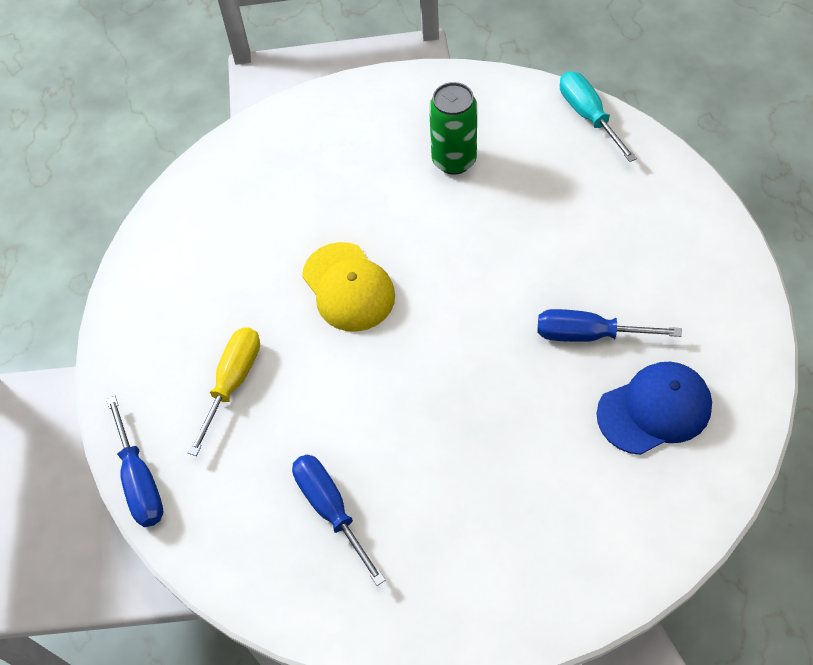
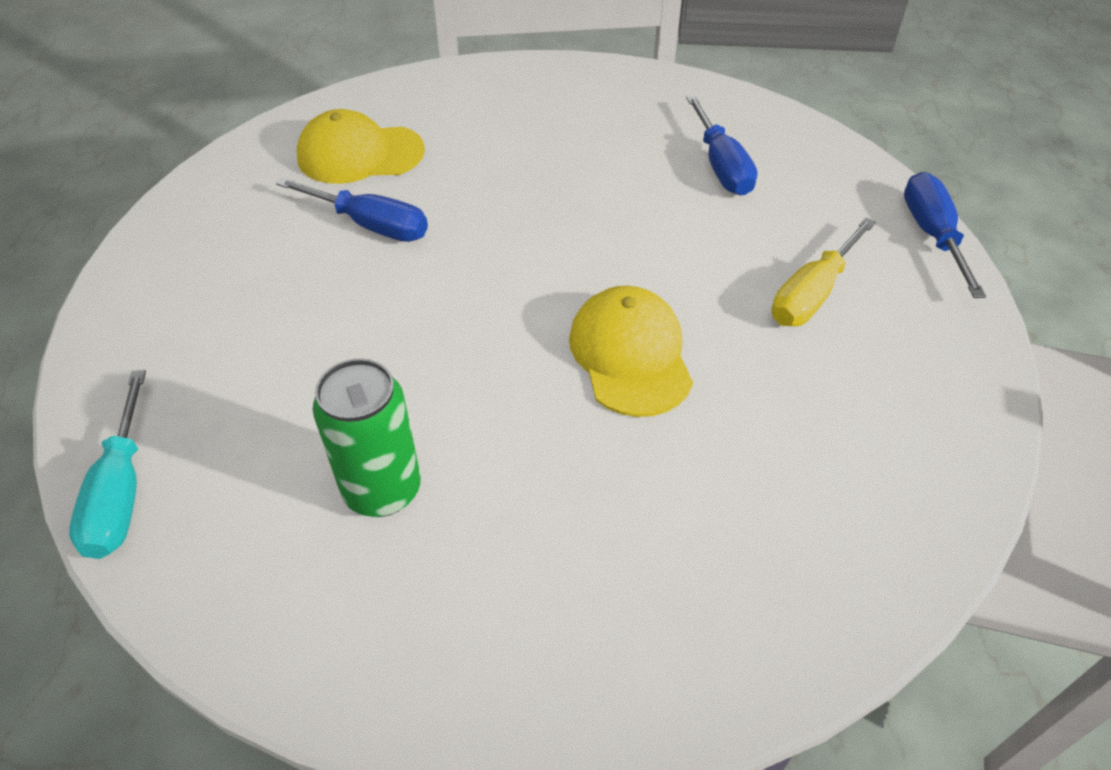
camera: 165 degrees left, 10 degrees down
(654, 409) = (360, 154): blue cap -> yellow cap

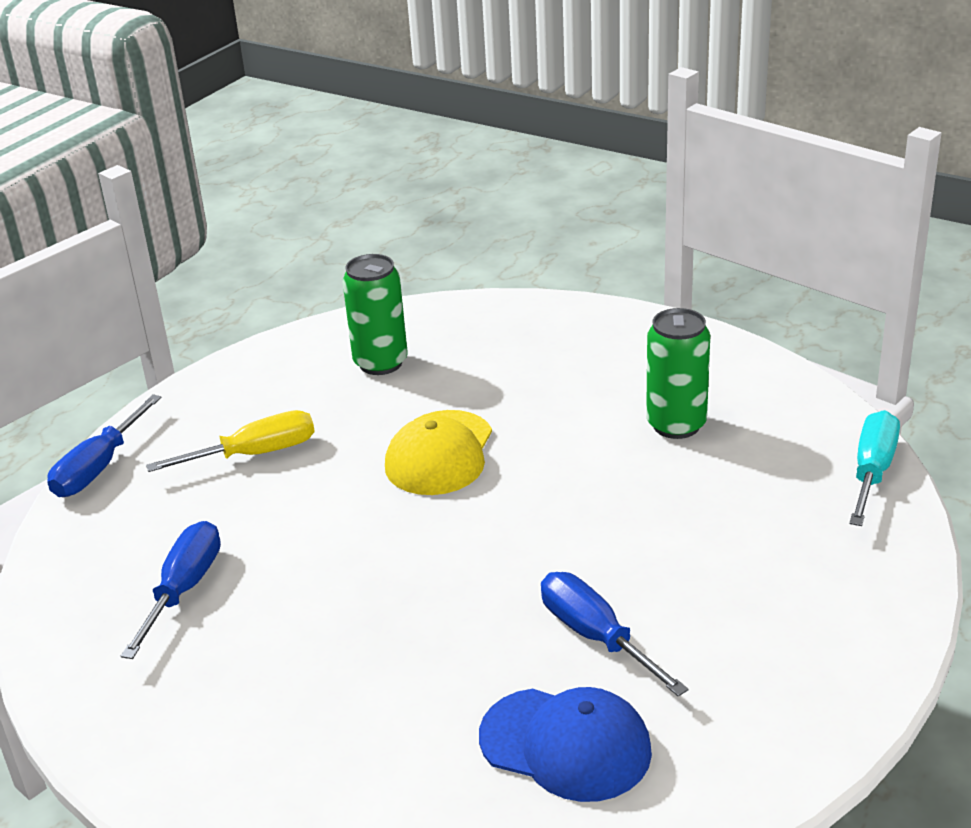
camera: 150 degrees left, 15 degrees down
(360, 154) = (565, 744): yellow cap -> blue cap
(821, 469) = (380, 363): none -> green can

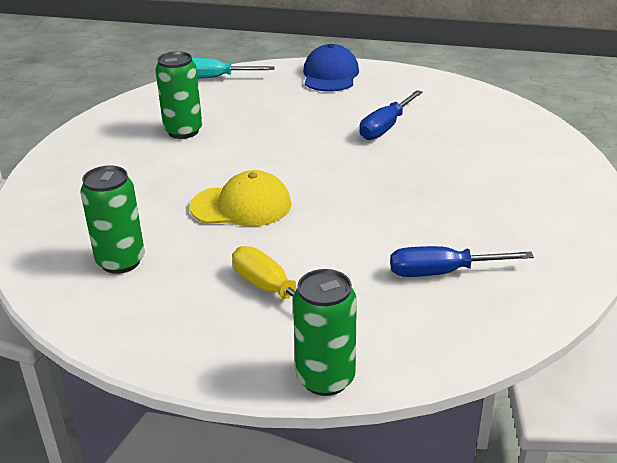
camera: 110 degrees left, 0 degrees up
(99, 467) = (325, 378): blue screwdriver -> green can
(565, 744) = (463, 123): blue cap -> blue cap (330, 75)

